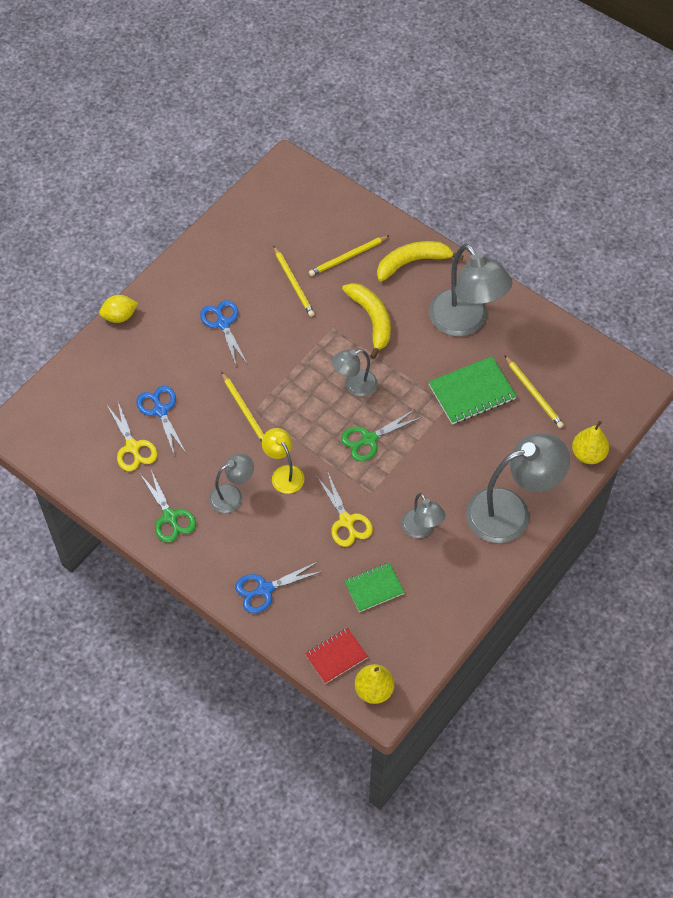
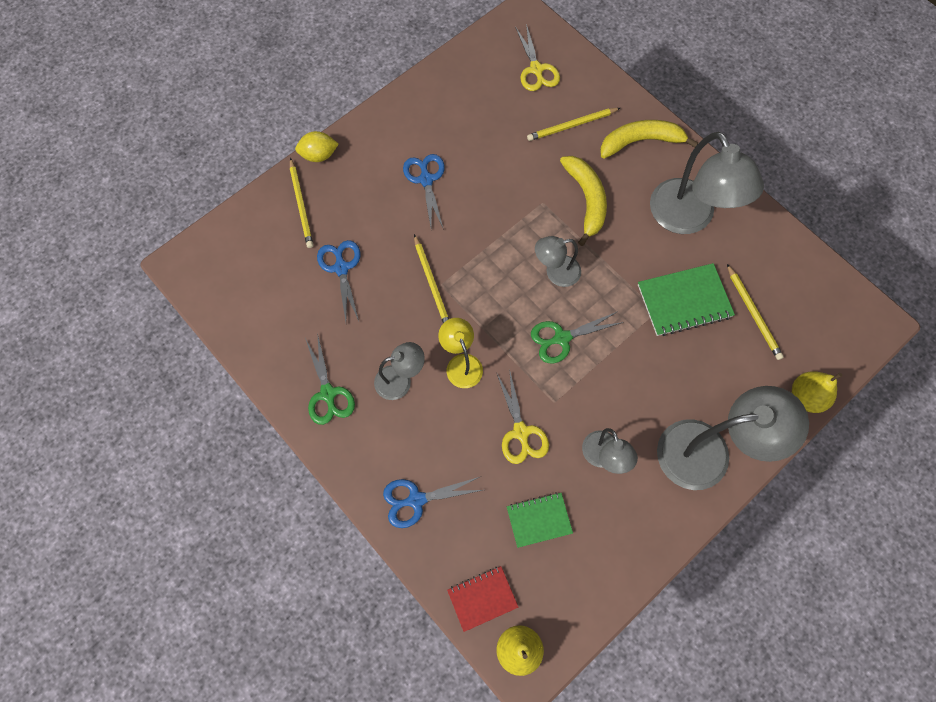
camera: 10 degrees right, 10 degrees up
(133, 447) = (303, 305): yellow scissors -> yellow scissors (536, 69)
(293, 283) = (509, 146): yellow pencil -> yellow pencil (301, 205)

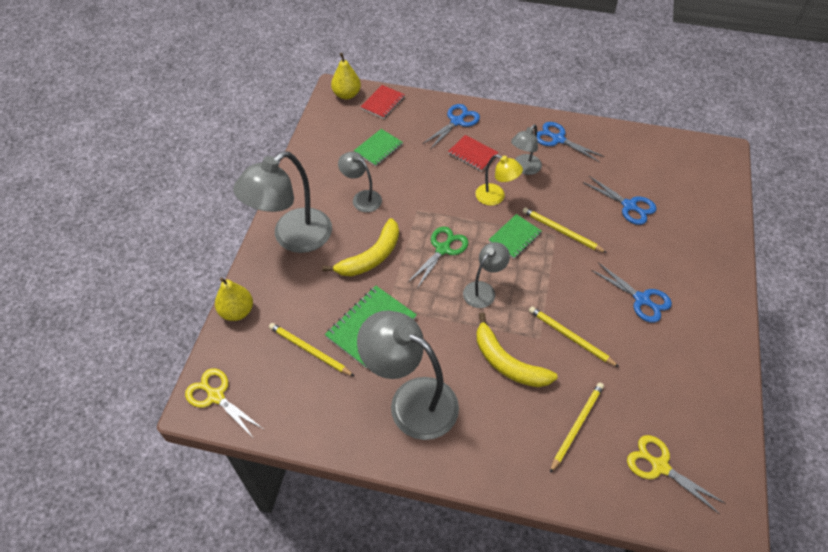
camera: 145 degrees right, 15 degrees down
(301, 205) = (702, 227): yellow pencil -> yellow pencil (570, 337)
(319, 155) = (734, 268): yellow lemon -> none
(328, 394) = (558, 139): green scissors -> blue scissors
(438, 437) = (473, 154): none -> red notebook
(482, 306) = (515, 237): none -> green notebook
(521, 432) = (425, 183): yellow scissors -> yellow scissors (216, 396)
(640, 141) = (504, 451): yellow banana -> yellow banana (371, 257)

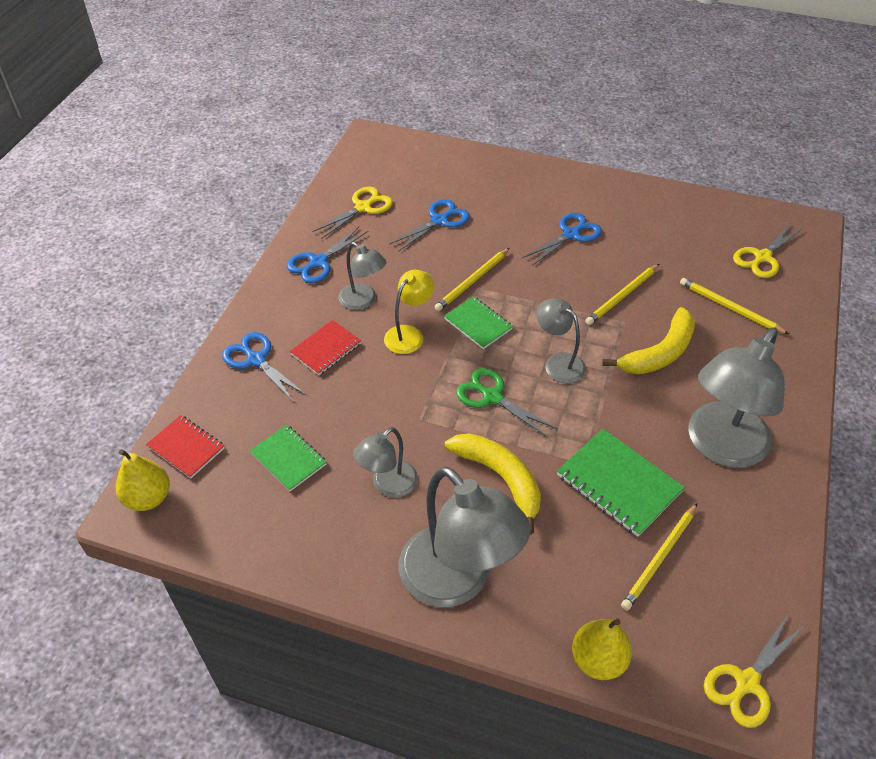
camera: 85 degrees left, 5 degrees down
(629, 157) = (363, 207): none -> yellow scissors

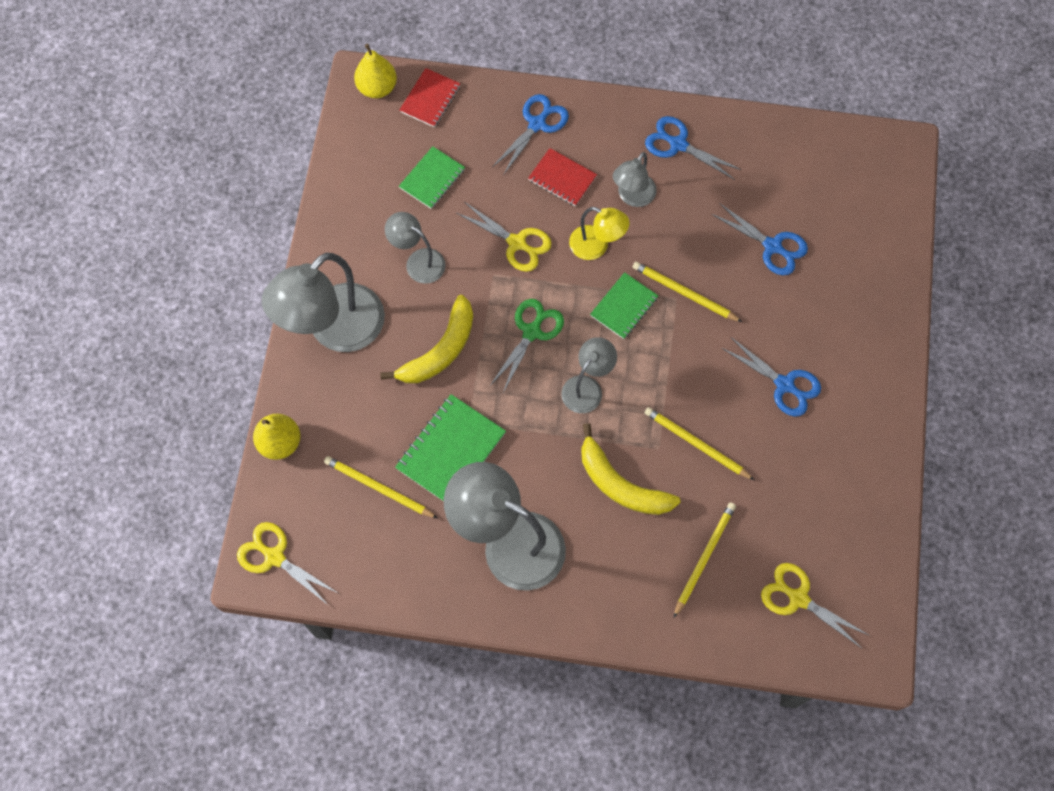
camera: 80 degrees right, 20 degrees up
(363, 207) = (774, 167): yellow scissors -> yellow scissors (517, 243)

